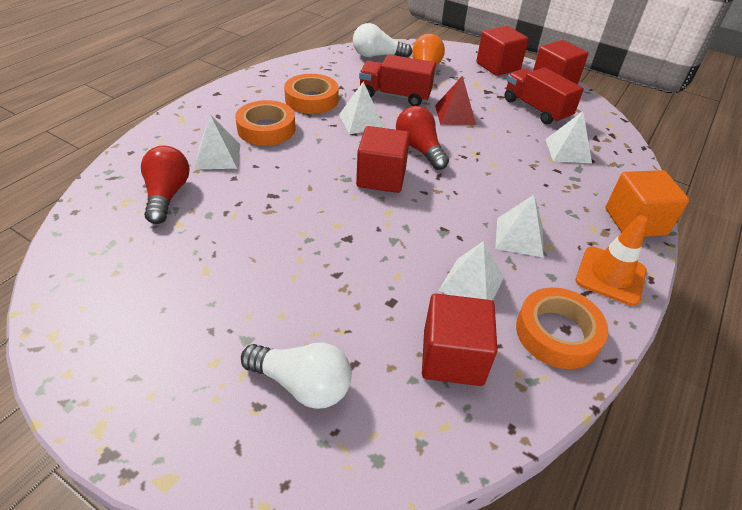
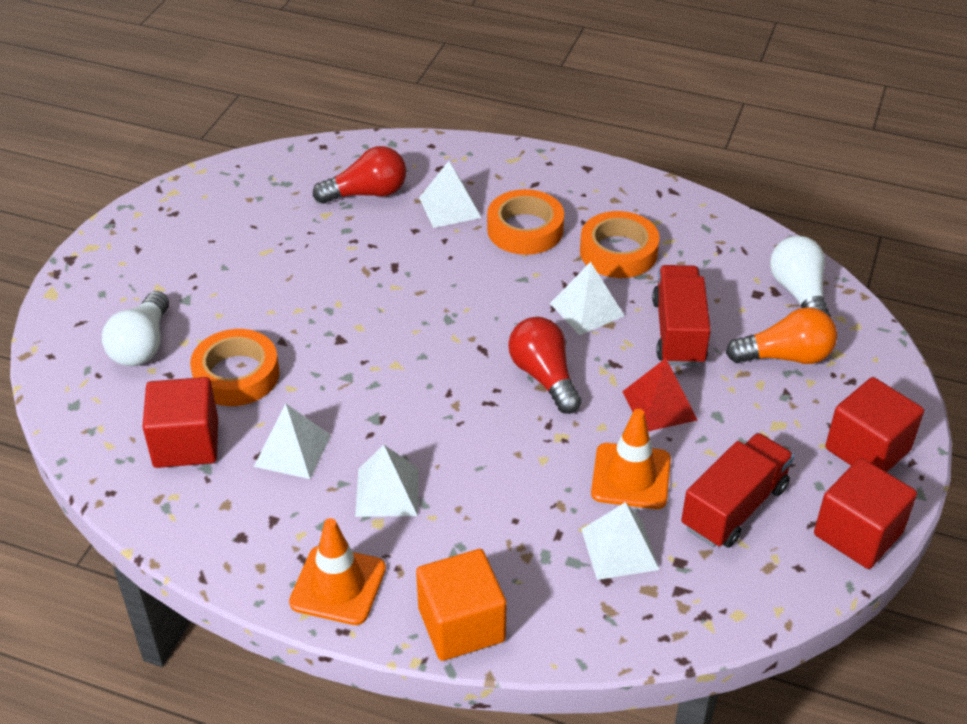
camera: 80 degrees right, 0 degrees up
(381, 177) = (463, 349): red cube -> none
(419, 149) = (544, 377): red light bulb -> red light bulb turned 75 degrees counterclockwise
(511, 136) = (631, 476): none -> orange traffic cone
(557, 333) = (232, 528): orange tape -> orange tape (236, 375)

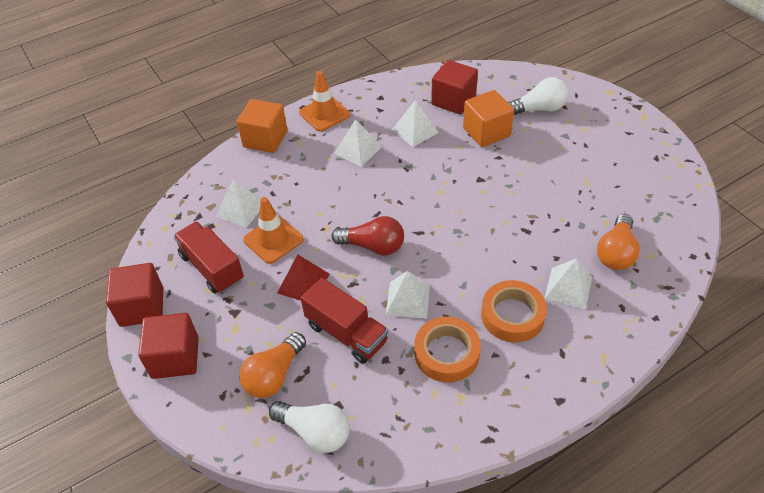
camera: 130 degrees right, 5 degrees up
(142, 345) = (539, 109): white light bulb -> white light bulb turned 120 degrees clockwise
(236, 375) = (486, 132): orange tape -> orange cube
(367, 193) = (616, 253): red light bulb -> orange light bulb
(734, 507) = (212, 268): red truck -> red truck turned 150 degrees clockwise

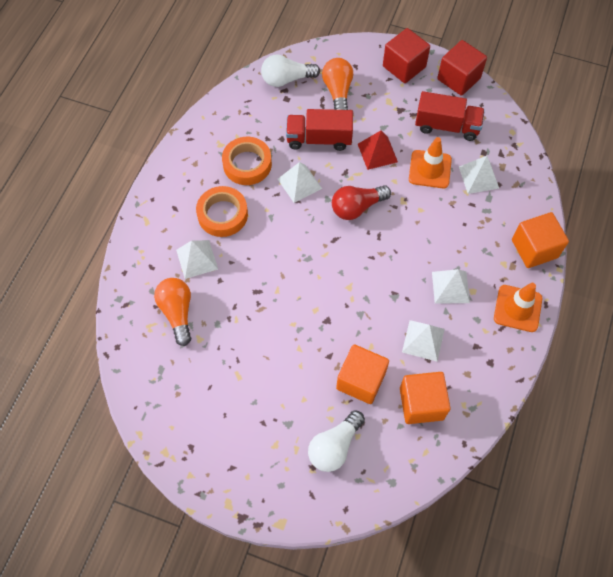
camera: 140 degrees right, 15 degrees up
(453, 100) = (421, 403): red cube -> orange cube

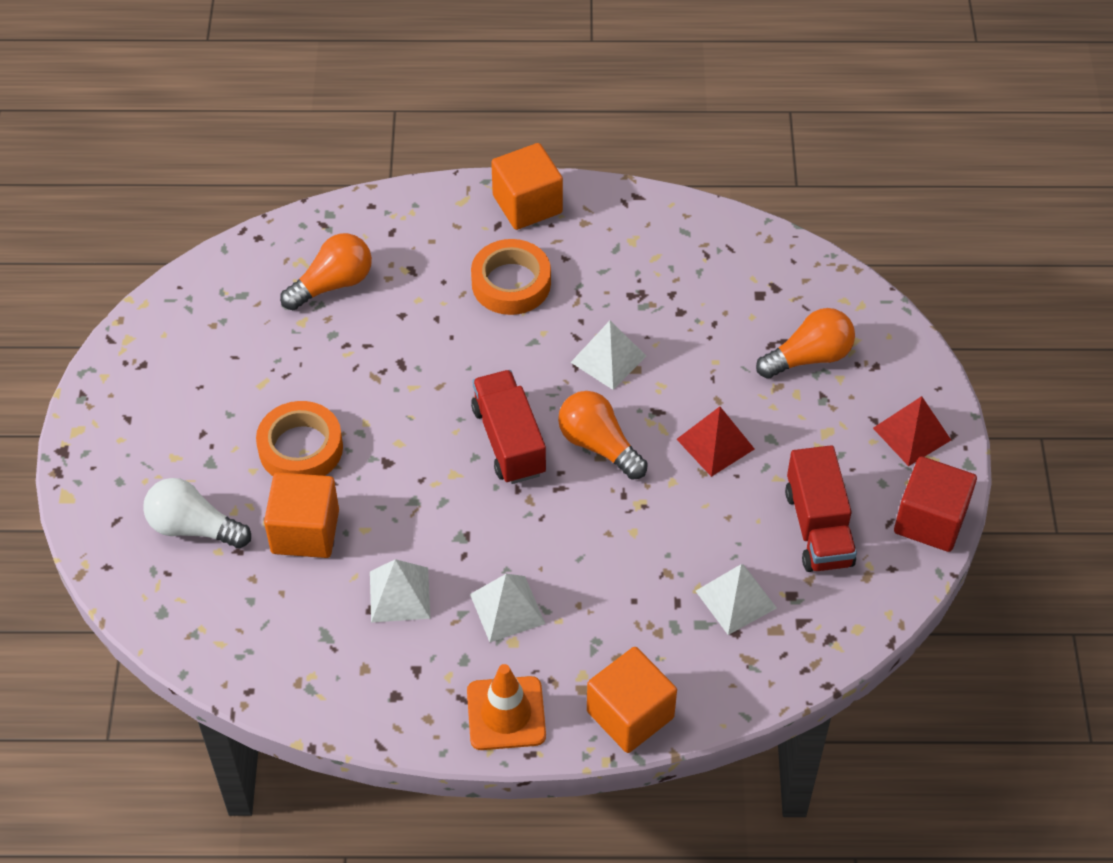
camera: 70 degrees right, 10 degrees down
(197, 259) = (425, 278): white pyramid -> none
(247, 164) = (612, 284): orange tape -> orange tape (300, 448)
(286, 79) = (797, 283): white light bulb -> none
(319, 139) = (703, 359): red truck -> red truck (509, 441)
(357, 207) = (598, 445): red light bulb -> orange light bulb
(404, 67) = (912, 434): red cube -> red pyramid
(421, 403) = (294, 618): orange cube -> orange cube (527, 204)
(430, 169) = (718, 525): orange traffic cone -> none

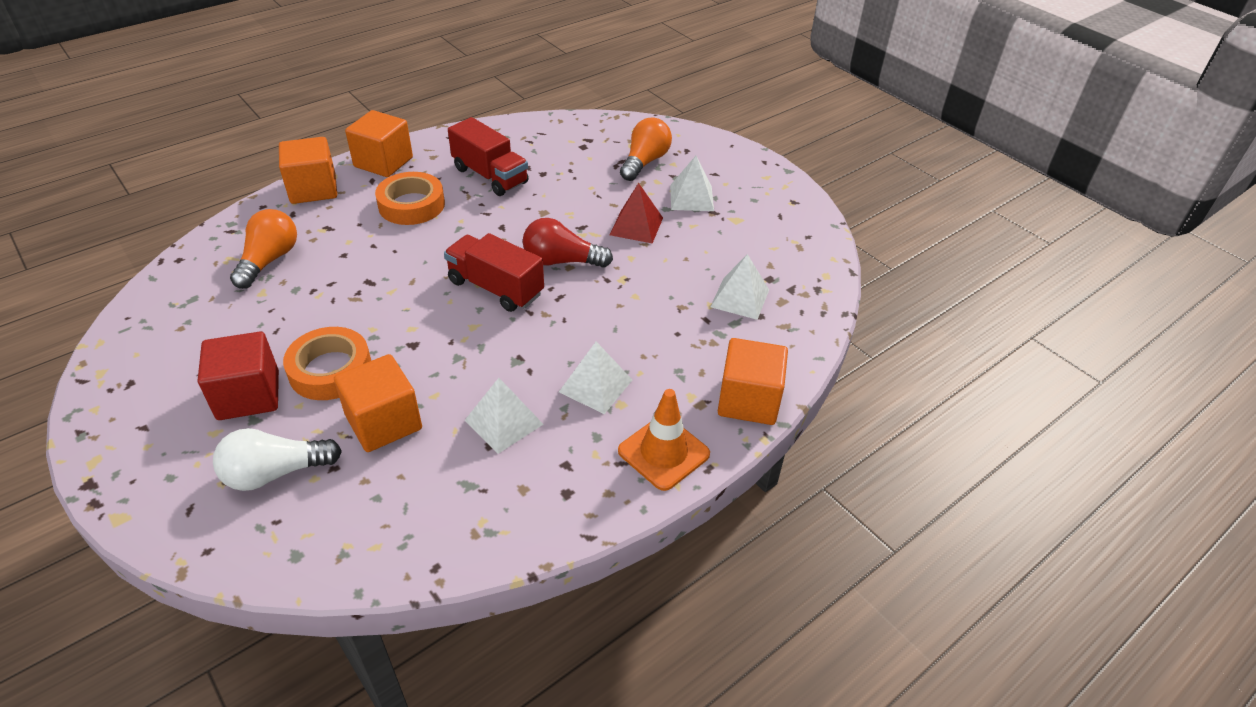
camera: 40 degrees left, 10 degrees down
(433, 207) = (313, 189): none -> orange cube
(598, 445) = (561, 261): orange light bulb -> red light bulb
(608, 359) = (520, 215): white pyramid -> white pyramid (691, 198)
(818, 527) = (744, 237): red truck -> red truck (490, 176)
(912, 434) = (742, 170): red pyramid -> none
(930, 520) = (800, 204): red cube -> red cube (248, 395)

